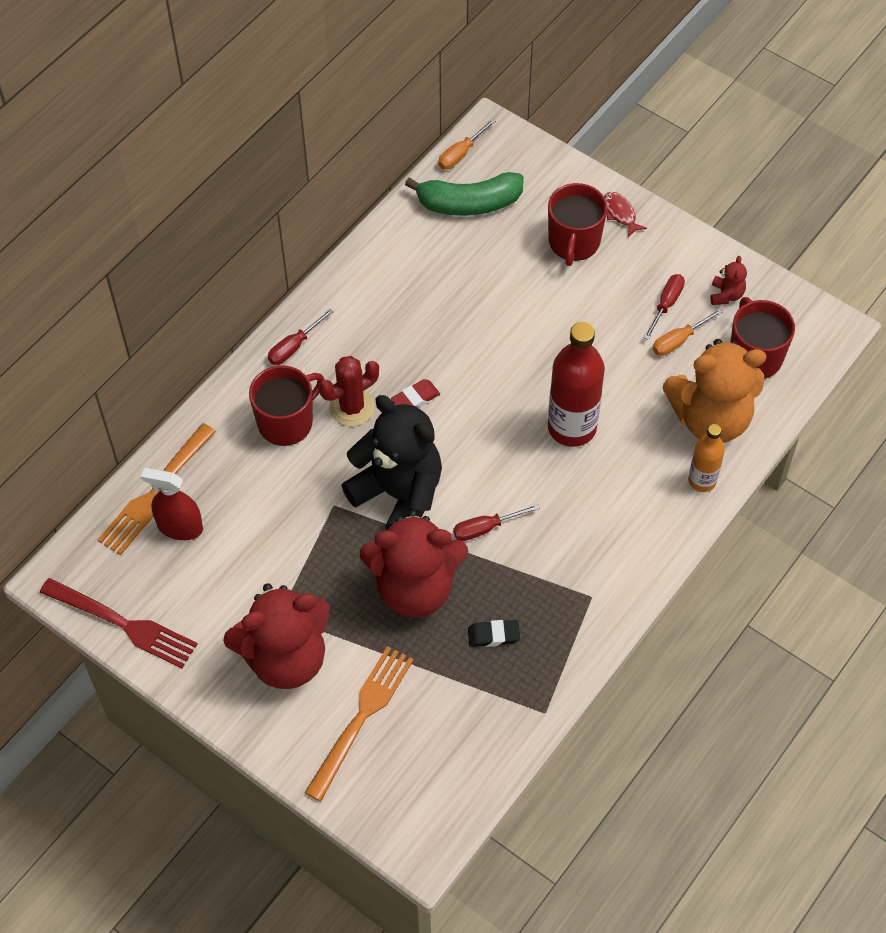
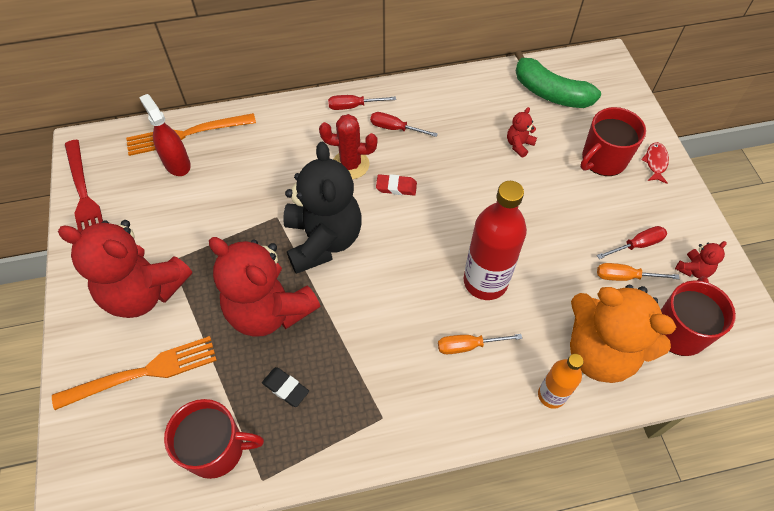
camera: 40 degrees right, 0 degrees up
(286, 421) = (303, 146): red mug -> red mug (217, 449)
(461, 154) = (572, 61): orange screwdriver -> orange screwdriver (468, 346)
(485, 528) = (356, 306): red screwdriver -> red screwdriver (395, 128)
(488, 278) = (519, 145): none -> red teddy bear

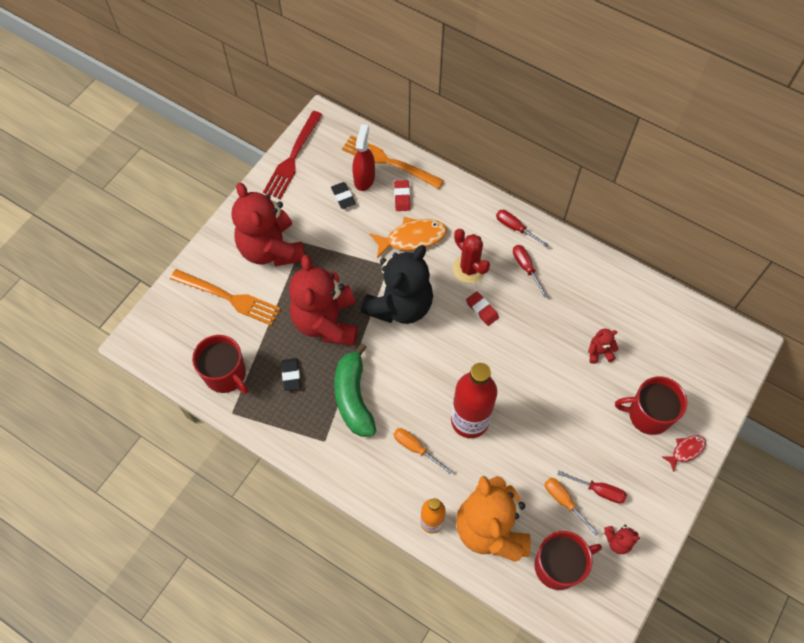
camera: 45 degrees right, 5 degrees up
(172, 193) = (343, 197): none -> black eraser
(229, 153) = (402, 197): none -> red eraser
(274, 178) = (412, 238): none -> orange fish
(550, 92) = (670, 333): green banana -> green banana (353, 397)

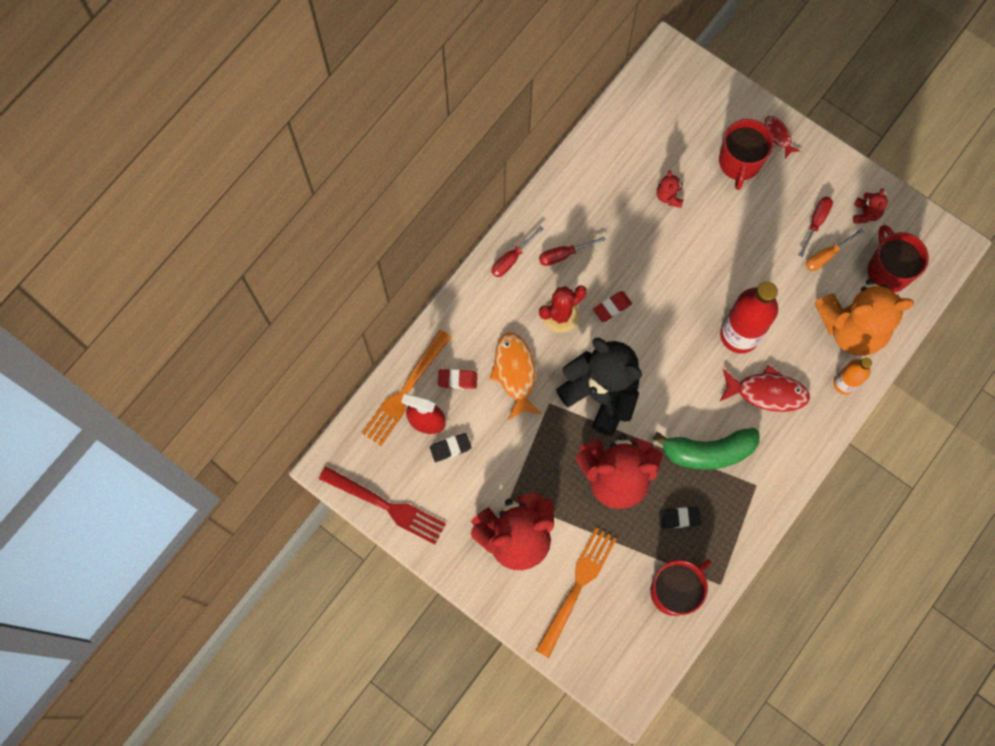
camera: 85 degrees left, 10 degrees up
(415, 448) = (767, 392): orange screwdriver -> red fish

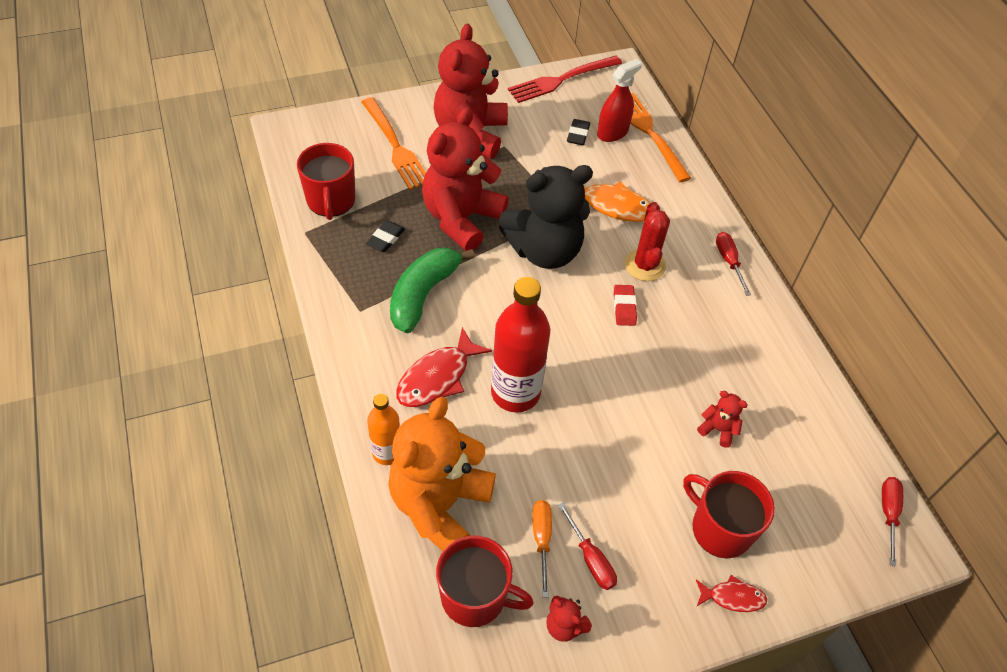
camera: 120 degrees right, 20 degrees down
(457, 380) = (635, 167): red eraser -> none
(563, 255) = (707, 302): red screwdriver -> red screwdriver (888, 514)

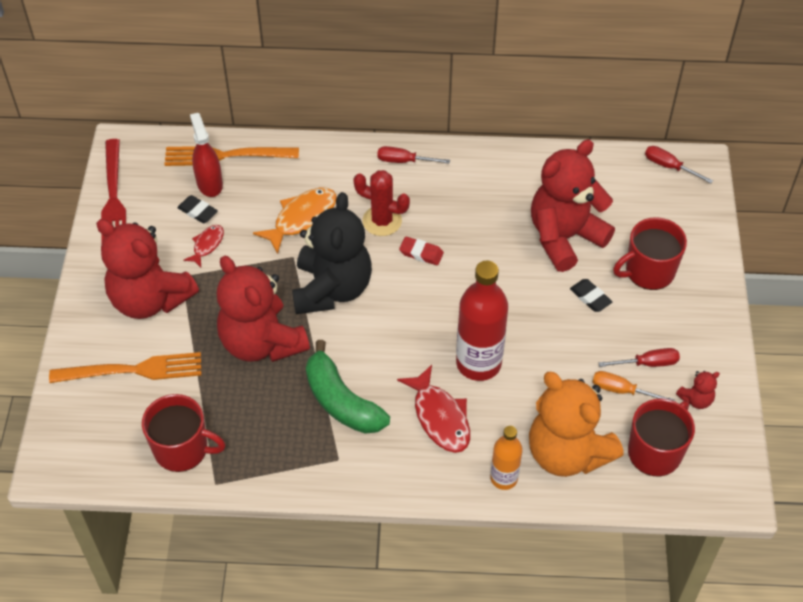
camera: 65 degrees left, 0 degrees up
(385, 239) = (257, 413): black eraser -> black eraser (590, 297)
(718, 429) = (564, 237): red teddy bear -> red teddy bear, size x2.50
(733, 597) = (704, 286): red fish -> red fish (207, 245)

